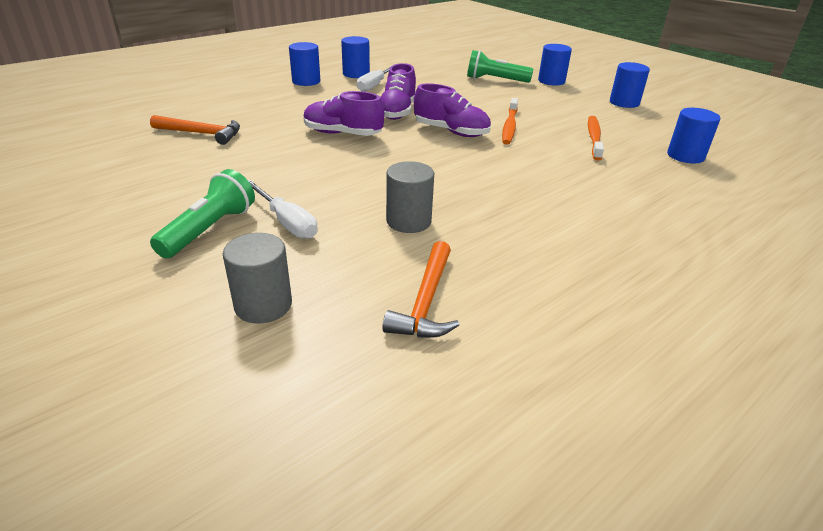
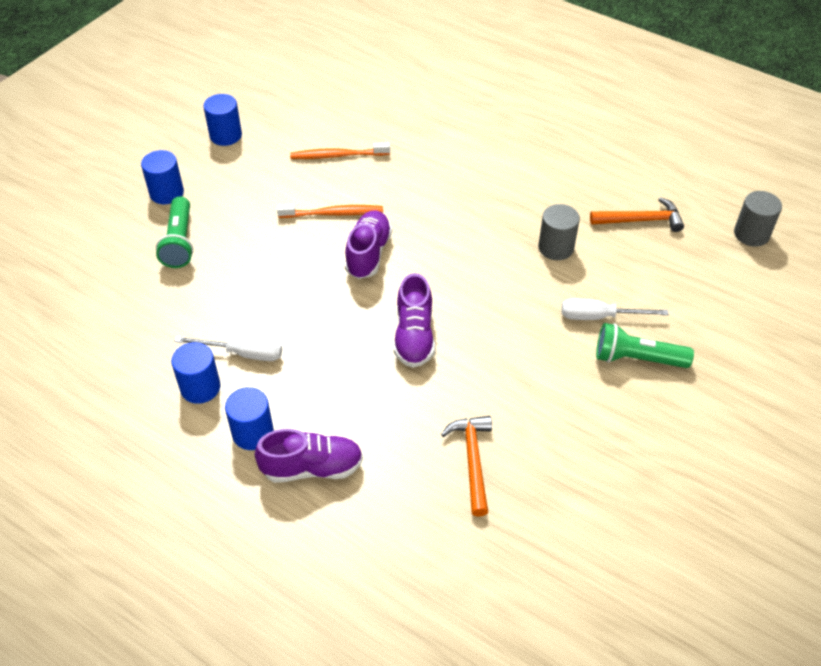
camera: 105 degrees left, 15 degrees up
(263, 305) = (693, 292): grey cylinder -> grey cylinder (751, 234)
(286, 222) = (599, 316): white screwdriver -> white screwdriver turned 120 degrees counterclockwise
(397, 112) = (330, 308): purple shoe -> purple shoe (312, 468)
(685, 156) = (353, 103): blue cylinder -> none

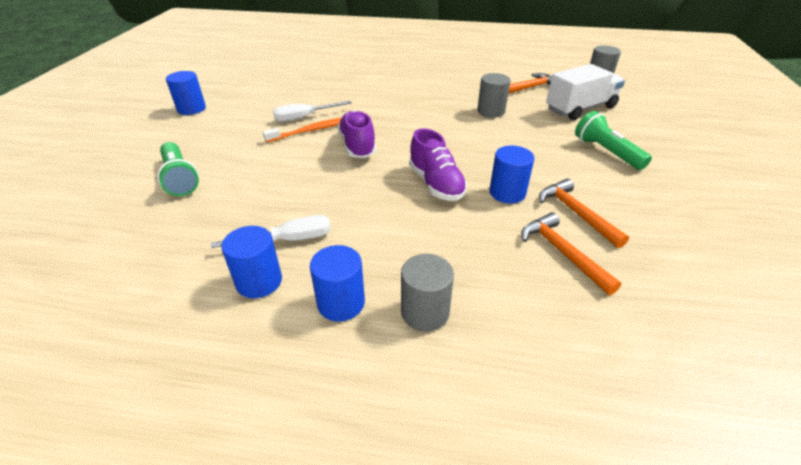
camera: 25 degrees left, 10 degrees down
(166, 193) = (152, 151): blue cylinder -> blue cylinder (507, 193)
(312, 468) = (425, 312): purple shoe -> grey cylinder
(337, 155) = (292, 101): orange toothbrush -> none
(525, 424) = (576, 213): none -> orange hammer
(599, 316) = (557, 137): white screwdriver -> white screwdriver (304, 117)
(636, 358) = (606, 152): green flashlight -> green flashlight turned 75 degrees clockwise
(673, 279) = (580, 108): none -> white truck

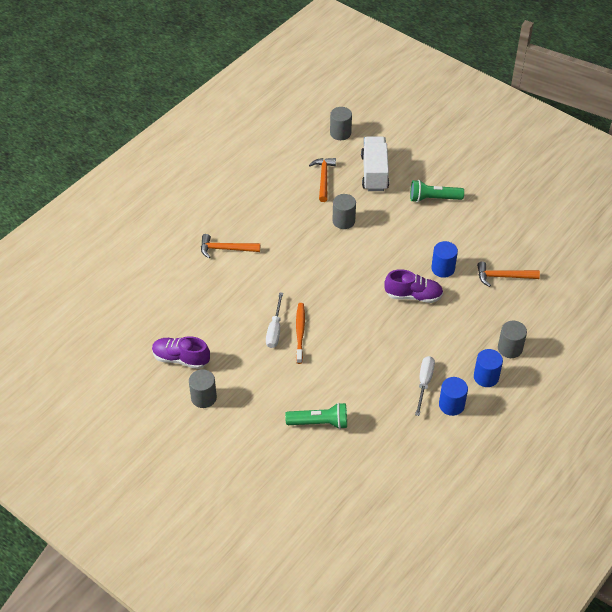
camera: 60 degrees left, 10 degrees up
(191, 109) = (203, 397): blue cylinder -> grey cylinder
(357, 146) = (341, 315): purple shoe -> purple shoe (181, 359)
(576, 213) = (478, 251): orange hammer -> orange hammer (226, 249)

